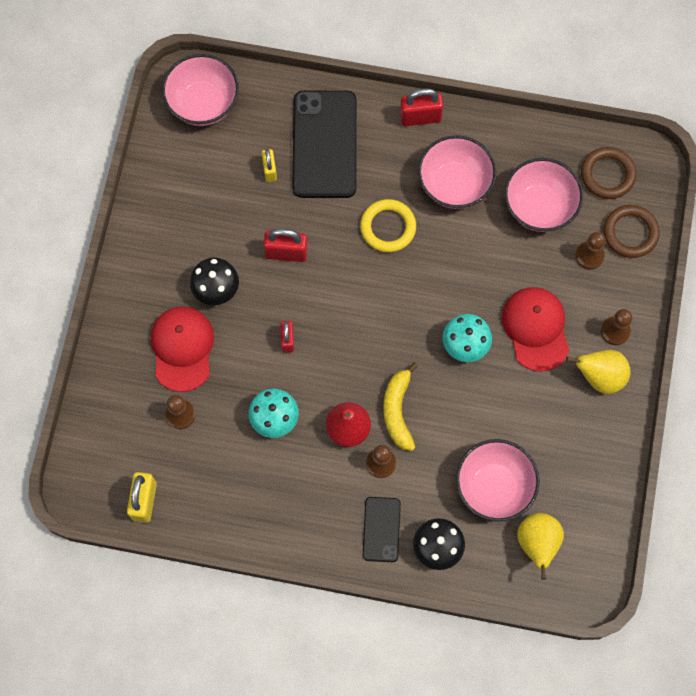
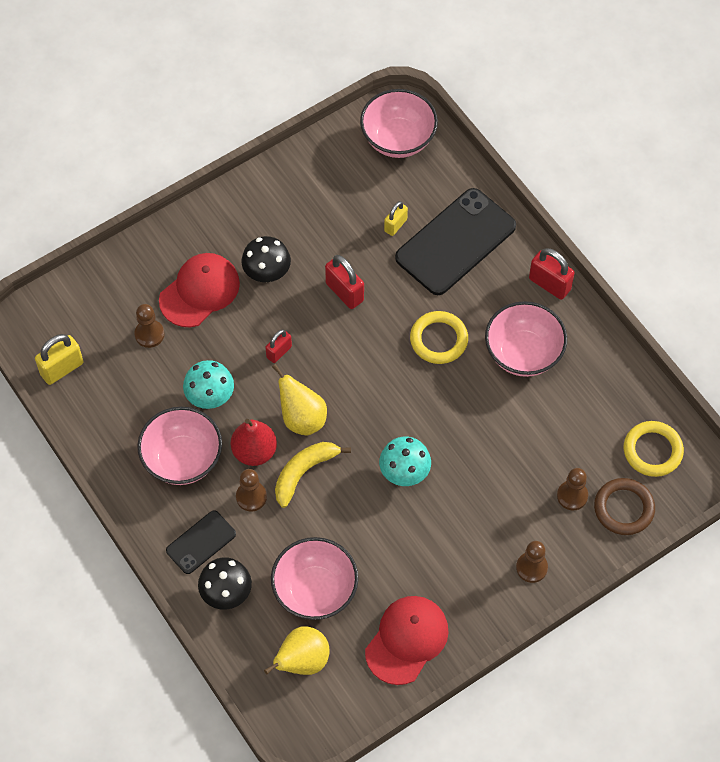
camera: 45 degrees right, 10 degrees down
(536, 329) = (471, 510): red cap -> red cap (407, 640)
(539, 207) = (572, 426): pink bowl -> pink bowl (182, 459)
(599, 376) = (482, 589): yellow pear -> yellow pear (302, 418)
(607, 175) = (652, 451): brown ring -> yellow ring

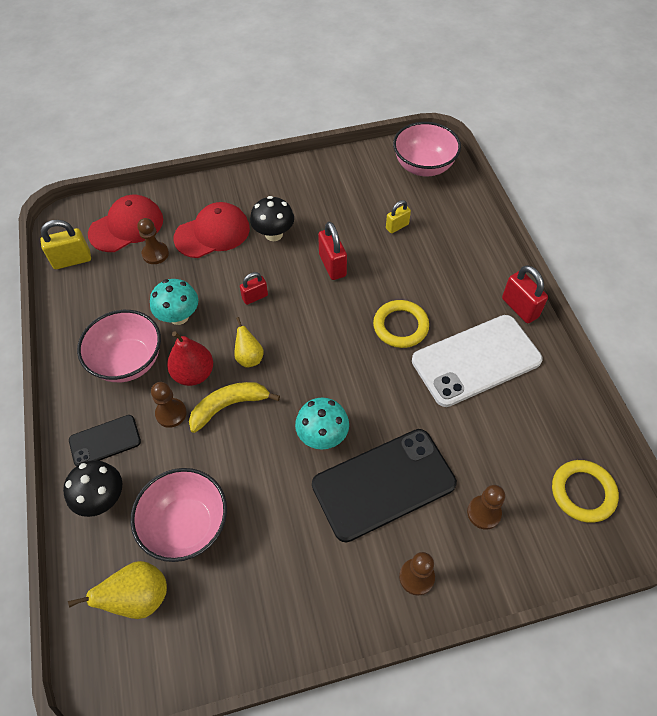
camera: 20 degrees right, 5 degrees down
(302, 418) = (249, 357): yellow pear -> yellow pear, size x0.66
(407, 640) = (255, 613): red cap -> red cap (126, 226)
(455, 242) = (444, 252): black phone -> black phone (383, 484)
(523, 353) = (476, 360): pink bowl -> white phone
(623, 508) = (536, 544): brown ring -> none

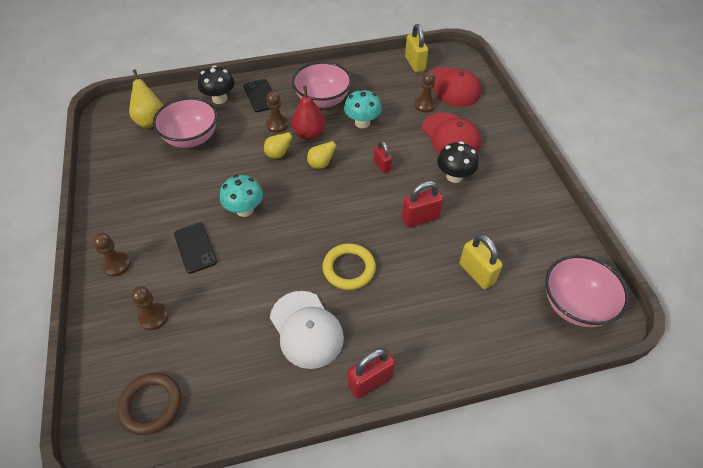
camera: 90 degrees right, 5 degrees down
(229, 406) = (279, 154): yellow banana -> yellow pear
(383, 484) = (195, 248): black phone -> black phone, size x0.52
(397, 226) = (477, 273): yellow padlock -> yellow padlock, size x1.57
(476, 360) = (306, 329): white phone -> white cap
(583, 492) = (151, 405): yellow ring -> brown ring

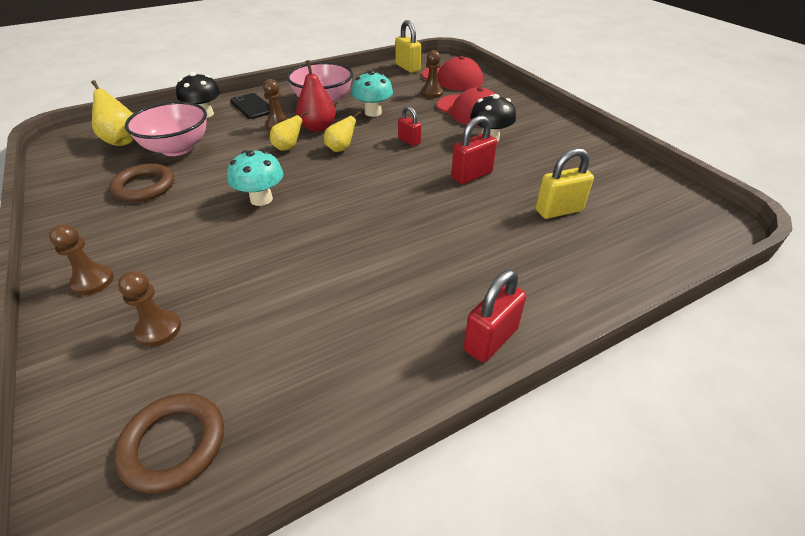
camera: 15 degrees left, 10 degrees down
(161, 178) = (144, 187): none -> brown ring
(195, 248) = (205, 244): black phone -> none
(306, 329) = (382, 300): white cap -> none
(349, 268) = (411, 231): yellow ring -> none
(477, 273) = (558, 210): yellow padlock -> yellow padlock turned 60 degrees counterclockwise
(575, 305) = (678, 219): pink bowl -> none

